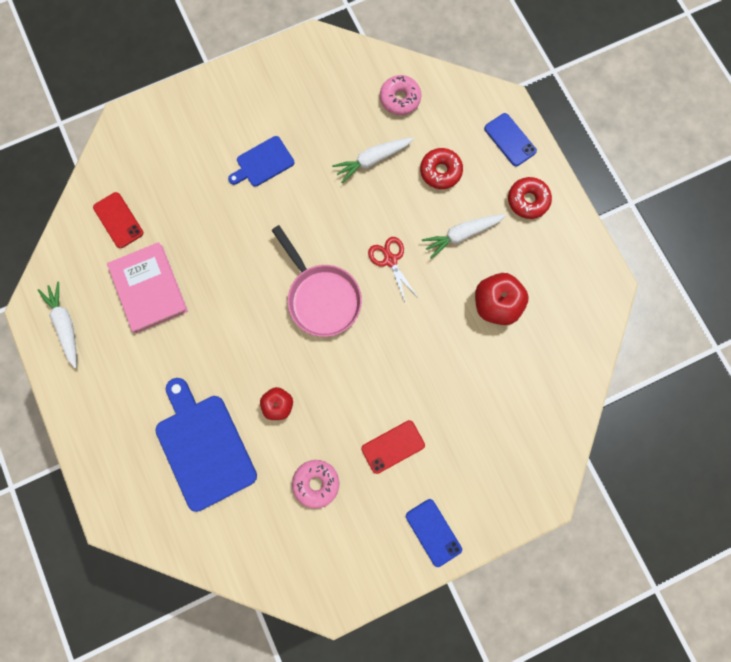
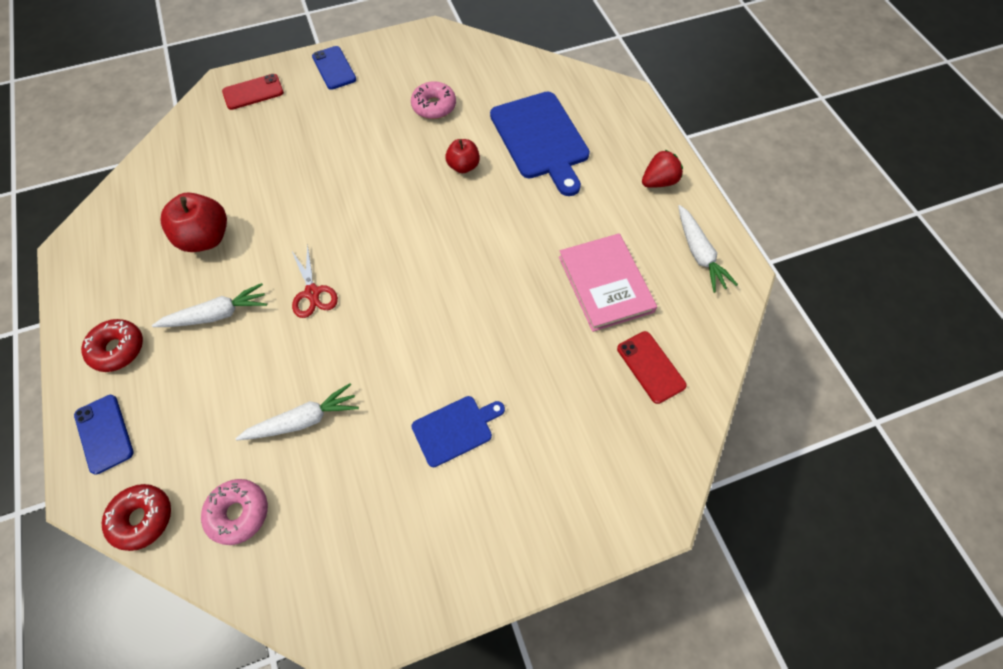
camera: 175 degrees left, 15 degrees down
(91, 402) = (659, 181): none -> red strawberry
(321, 298) = (402, 259): pink pan -> none
(393, 447) = (354, 127): red phone -> red phone (253, 92)
(440, 171) = (216, 396): red donut -> red donut (142, 518)

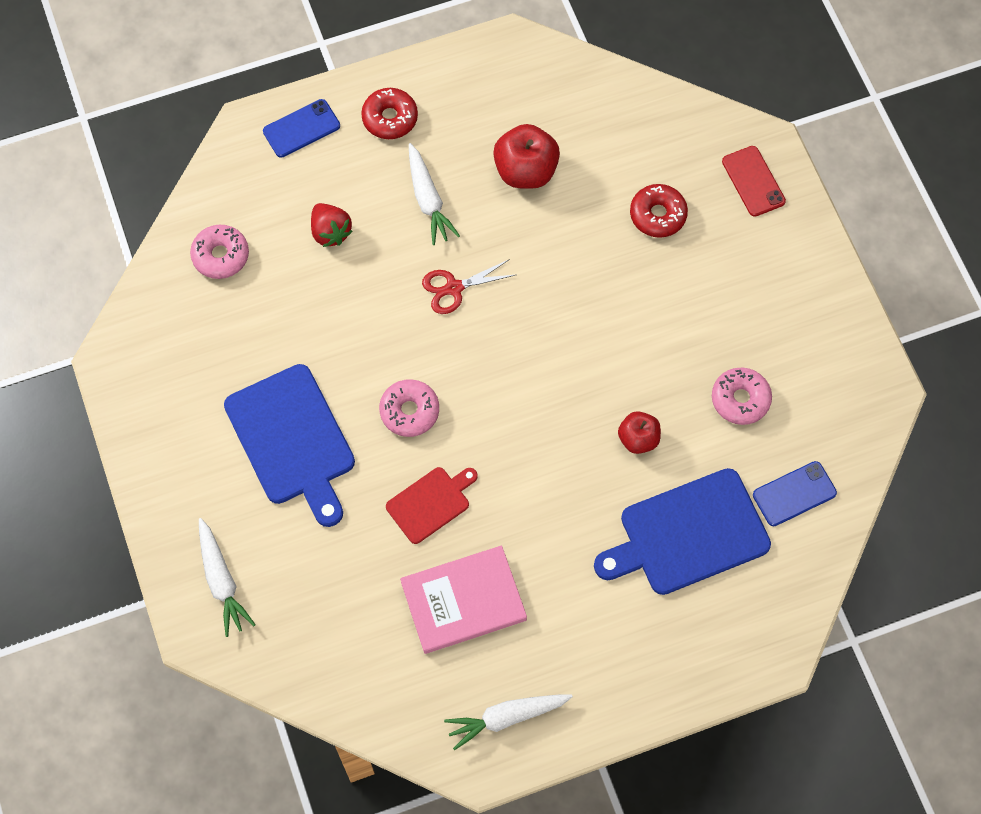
camera: 90 degrees right, 5 degrees up
(142, 518) = (220, 179): red donut -> red donut (658, 215)
(303, 420) = (308, 298): white carrot -> white carrot (222, 581)
(334, 68) = (803, 270): blue phone -> blue phone (794, 494)
(431, 327) = (409, 411): none -> pink donut
(455, 429) = (292, 440): blue cutting board -> blue cutting board, size x1.80
(518, 309) = (430, 503): none -> red cutting board
(650, 367) = (355, 642): red phone -> none
(659, 181) = (620, 681): red strawberry -> red strawberry (330, 232)

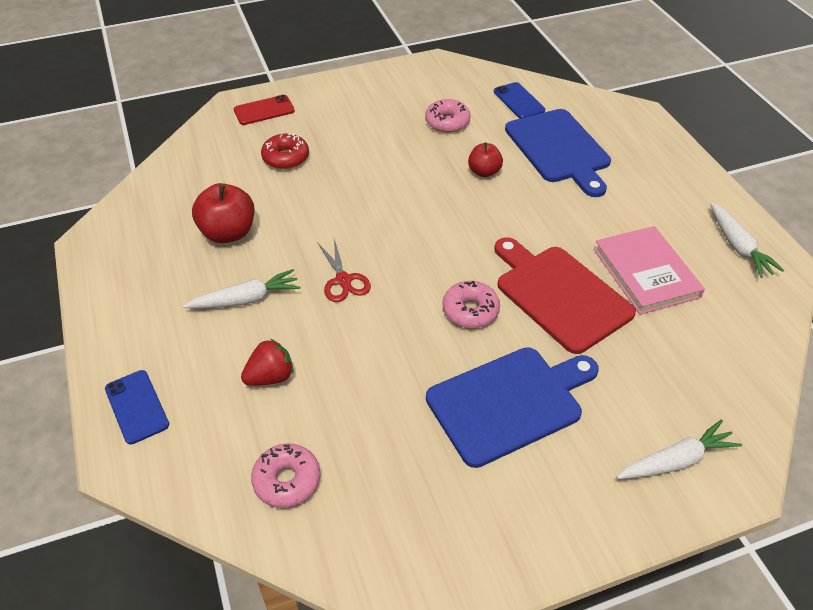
camera: 90 degrees left, 20 degrees down
(390, 118) = (145, 330): red donut -> none
(430, 503) = (559, 295): red cutting board -> red cutting board, size x1.80

